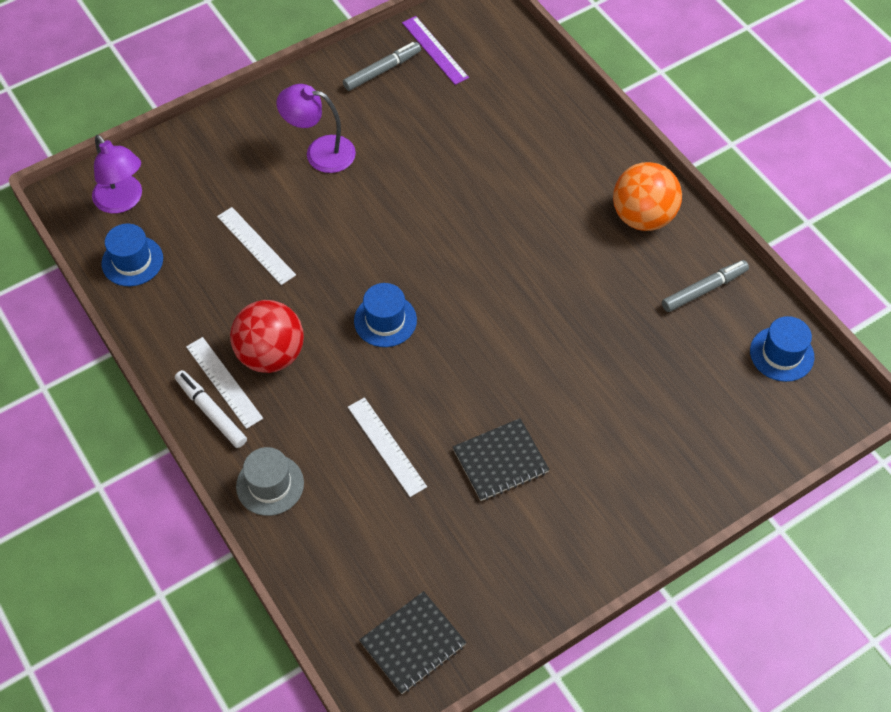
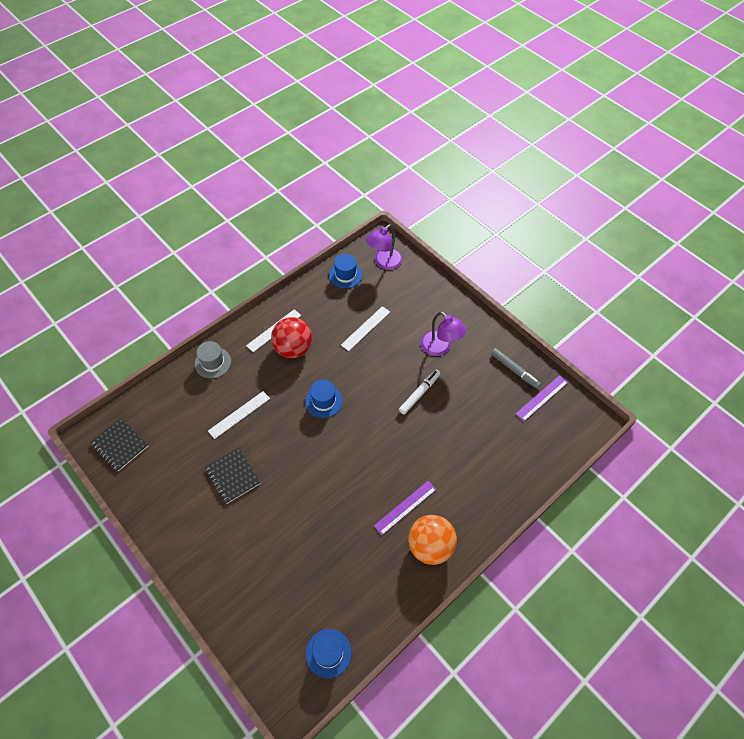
camera: 80 degrees right, 0 degrees up
(211, 412) = (255, 328): white marker -> white marker (419, 393)
(320, 152) = (440, 348): purple lamp -> purple lamp turned 135 degrees clockwise
(582, 237) = (405, 507): none -> purple ruler
(704, 290) = (375, 593): grey marker -> none

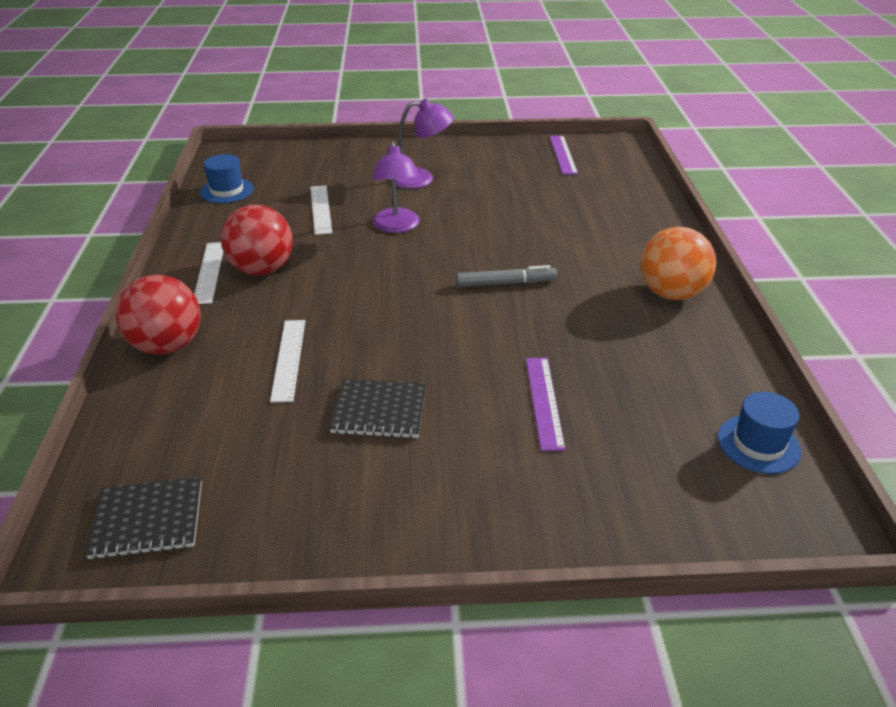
camera: 50 degrees left, 20 degrees down
(213, 362) = (167, 345): grey hat -> red ball
(323, 401) = (373, 281): blue hat -> none
(384, 262) = (257, 162): purple lamp -> purple lamp (397, 227)
(405, 507) = (599, 288): purple ruler -> purple ruler (544, 402)
(419, 393) = (460, 214): white marker -> none
(514, 370) = (511, 154): grey marker -> grey marker (505, 283)

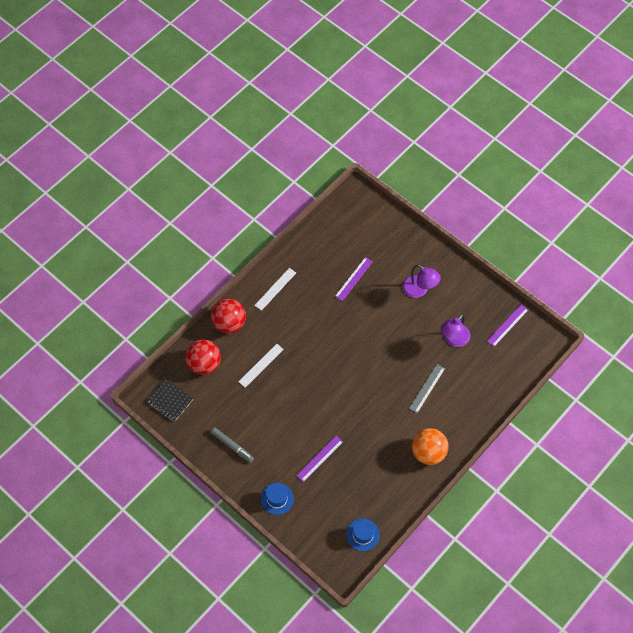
camera: 45 degrees right, 25 degrees up
(227, 190) = (328, 230): blue hat -> blue hat (277, 498)
(262, 269) = (295, 304): red ball -> red ball (204, 364)
(321, 209) = (354, 279): white ruler -> purple ruler
(379, 411) = (266, 415): black notebook -> none
(397, 227) = (371, 318): purple lamp -> purple lamp (453, 339)
(505, 283) = (374, 391): grey marker -> grey marker (232, 446)
(565, 242) = (427, 388): none -> grey ruler

